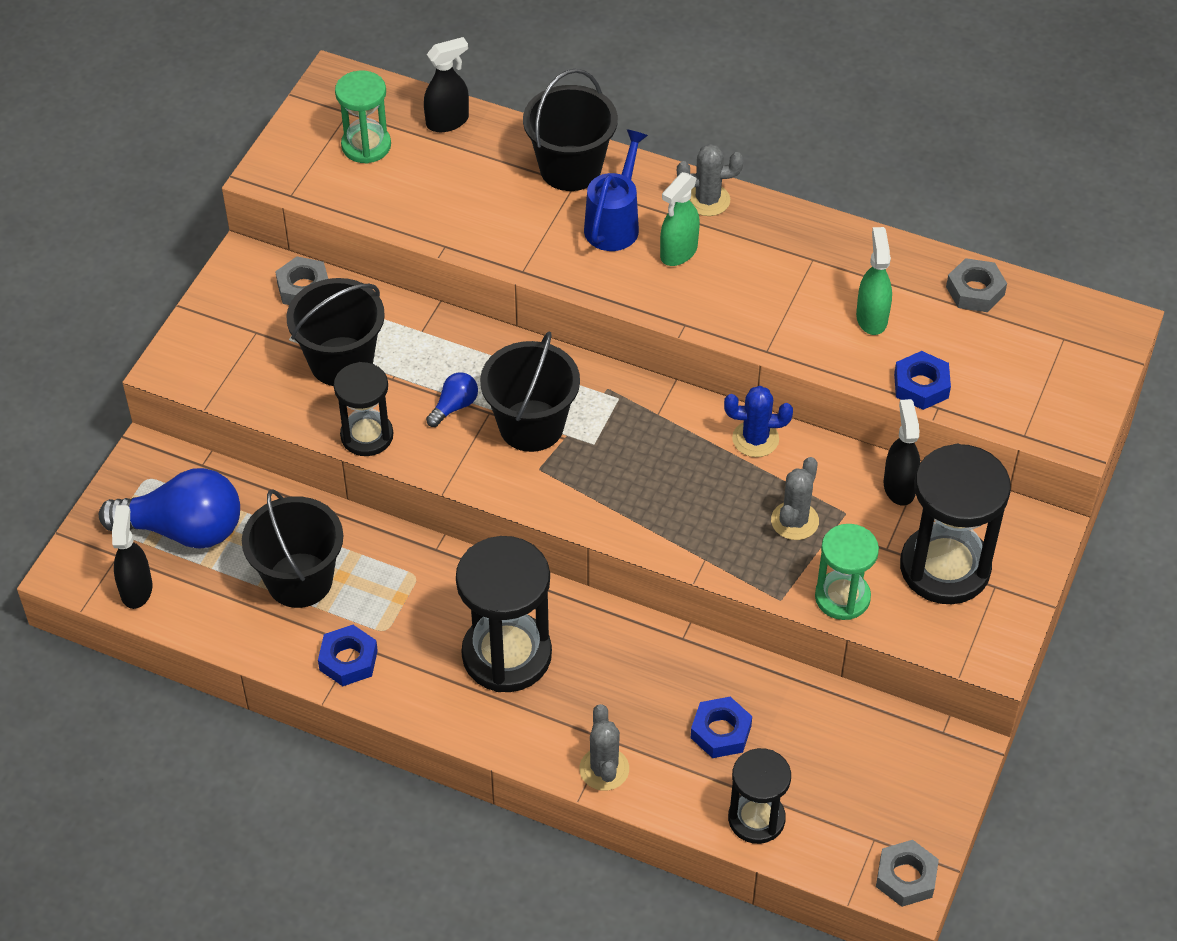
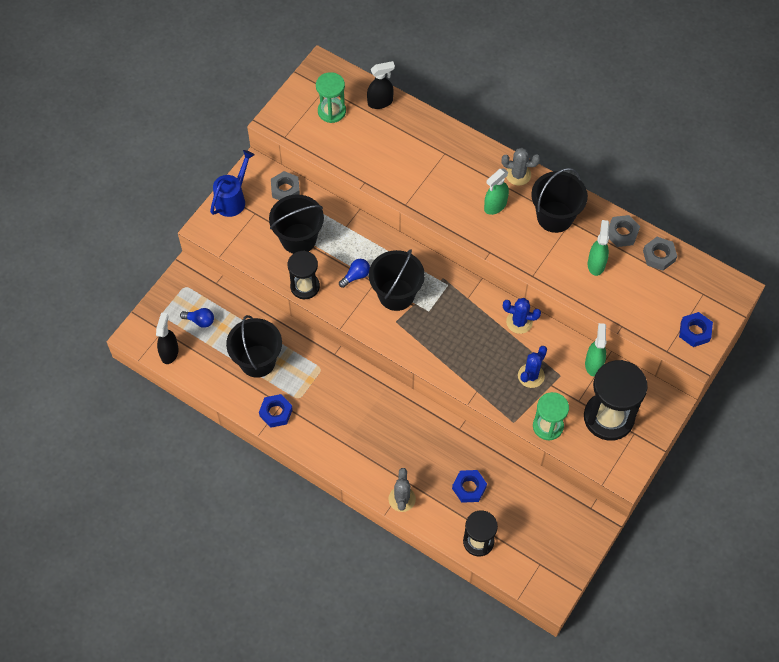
camera: 10 degrees right, 10 degrees up
(184, 529) = (200, 321): blue light bulb -> blue light bulb, size x0.45
(506, 655) = (361, 423): black hourglass -> none
(570, 168) = (444, 143): black bucket -> black bucket (555, 217)
(614, 223) = (462, 182): blue watering can -> blue watering can (233, 199)
(794, 521) = (531, 376): grey cactus -> blue cactus
(899, 487) = (593, 364): black spray bottle -> green spray bottle
(906, 877) = (552, 589): grey nut -> grey nut (622, 233)
(921, 386) = (615, 311): blue nut -> blue nut (694, 332)

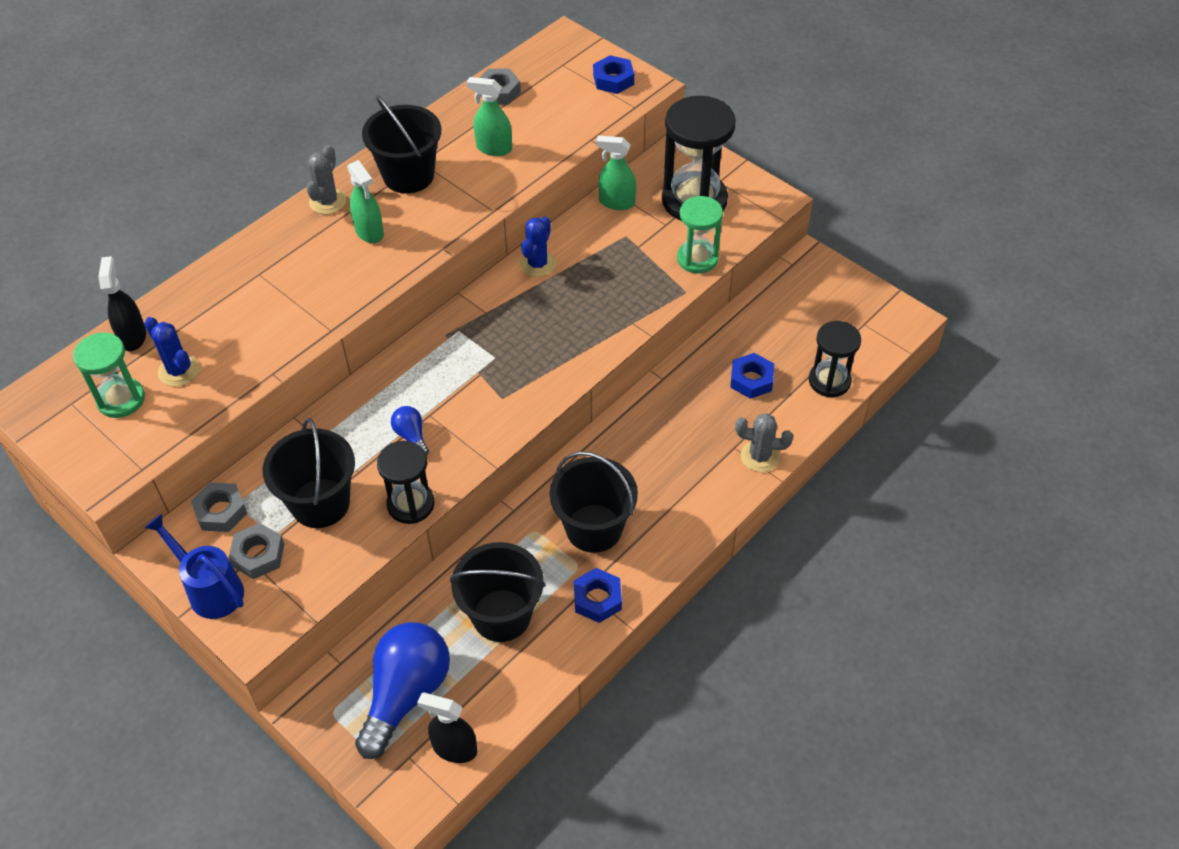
camera: 80 degrees left, 10 degrees down
(200, 321) = (406, 694): blue light bulb -> blue light bulb, size x2.23
(396, 294) = (457, 391): black bucket -> black bucket (594, 528)
(531, 376) = (621, 264): blue cactus -> blue cactus (179, 371)
(622, 233) = (455, 118): grey nut -> grey nut (258, 555)

